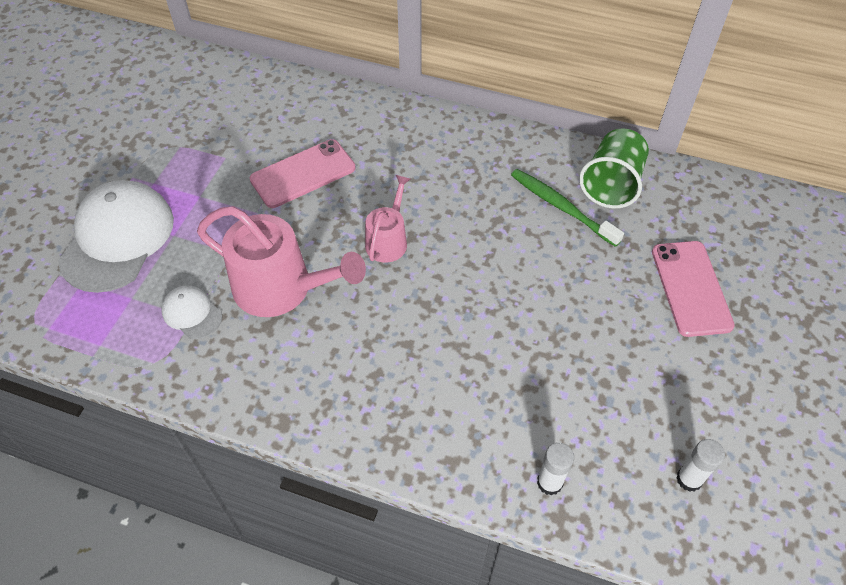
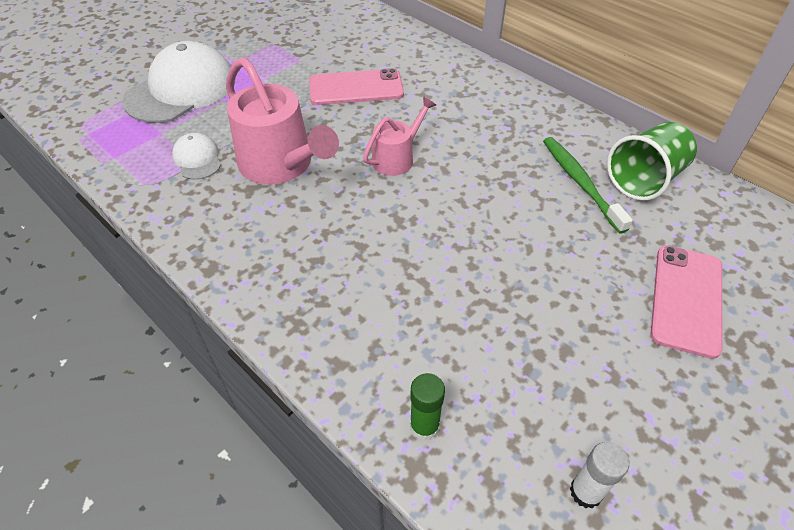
camera: 25 degrees right, 5 degrees down
(549, 483) = (424, 426): white glue stick -> green glue stick

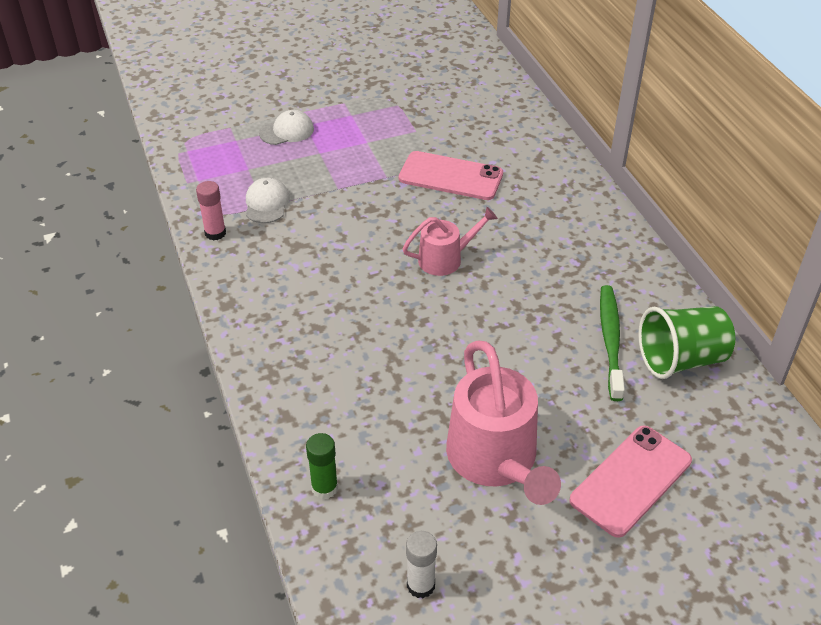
camera: 25 degrees right, 5 degrees down
(159, 202) = (215, 233): none -> pink glue stick
(181, 90) = (287, 131): white cap -> white cap, size x0.48
(281, 164) = (336, 231): pink watering can -> pink watering can (496, 459)

